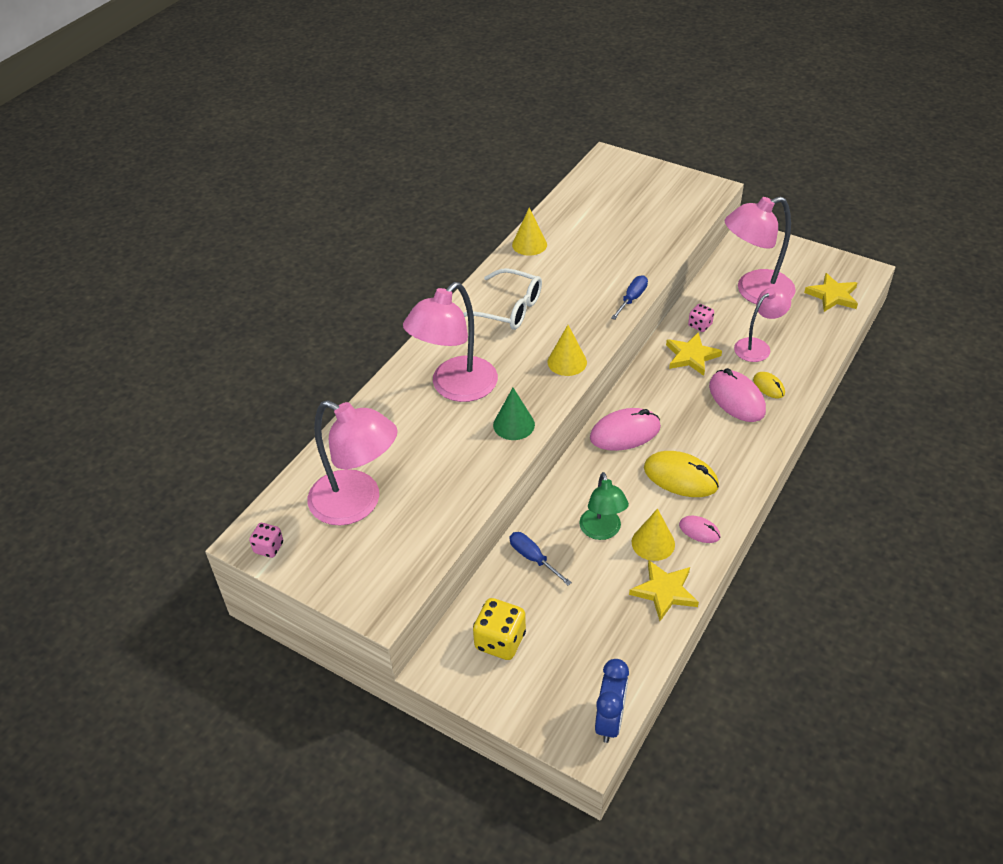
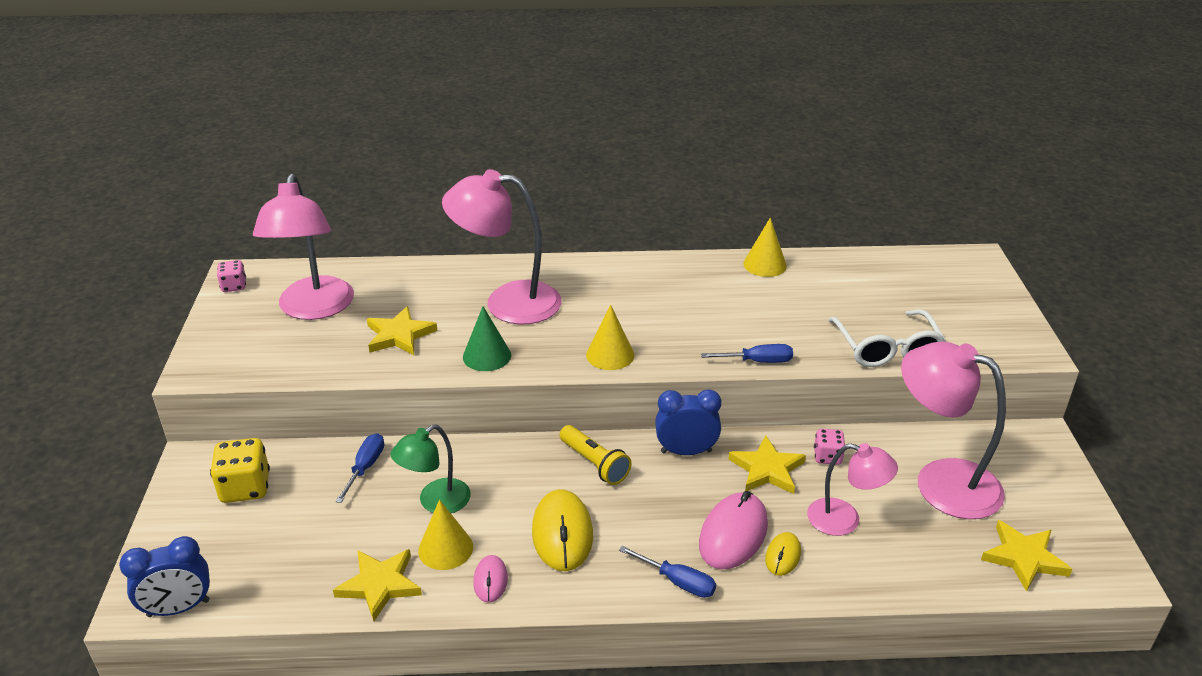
camera: 55 degrees right, 10 degrees down
(443, 464) = (399, 335): none -> yellow star
(508, 309) = (651, 289): white glasses -> white glasses (887, 349)
(625, 433) = (594, 464): pink mouse -> yellow flashlight
(647, 384) = (686, 451): none -> blue clock
(759, 442) = (678, 582): none -> blue screwdriver

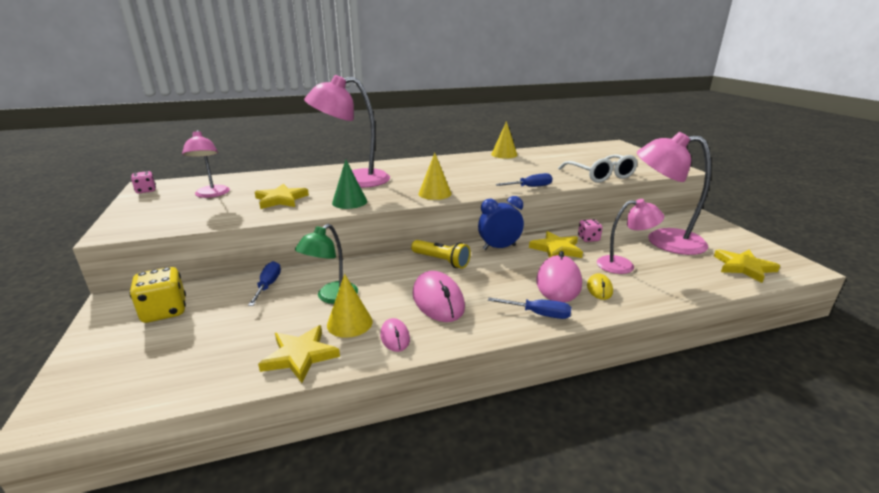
camera: 15 degrees left, 10 degrees down
(178, 608) = (99, 408): blue clock -> none
(314, 309) = (212, 194): pink lamp -> pink lamp, size x0.59
(562, 533) = (438, 300): yellow mouse -> pink mouse

